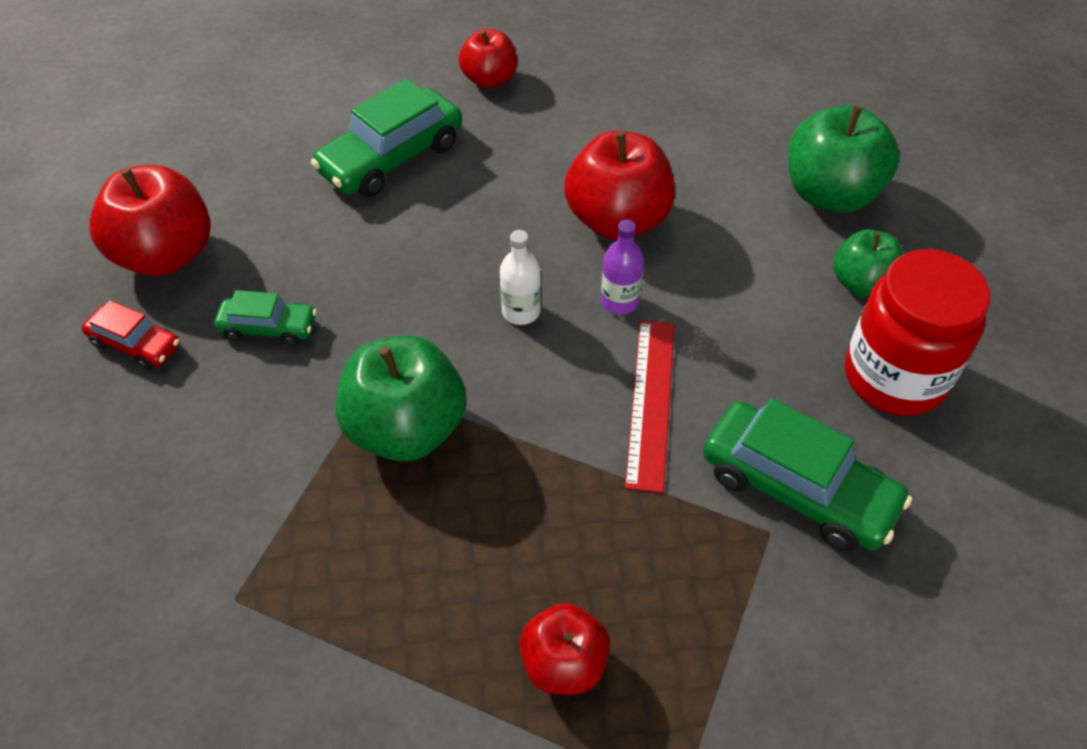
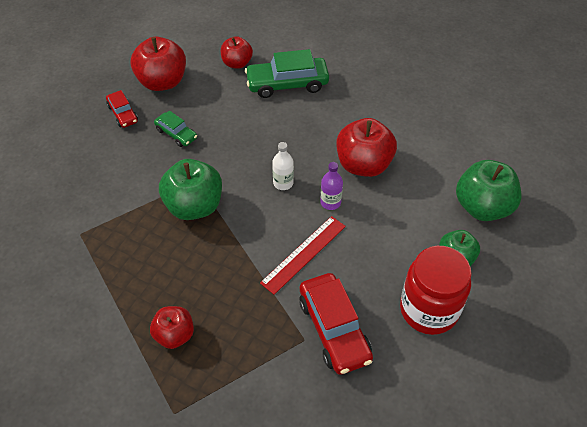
camera: 35 degrees right, 0 degrees up
(489, 80) = (363, 67): red apple -> red apple (237, 63)
(797, 488) = (334, 329): green car -> red car

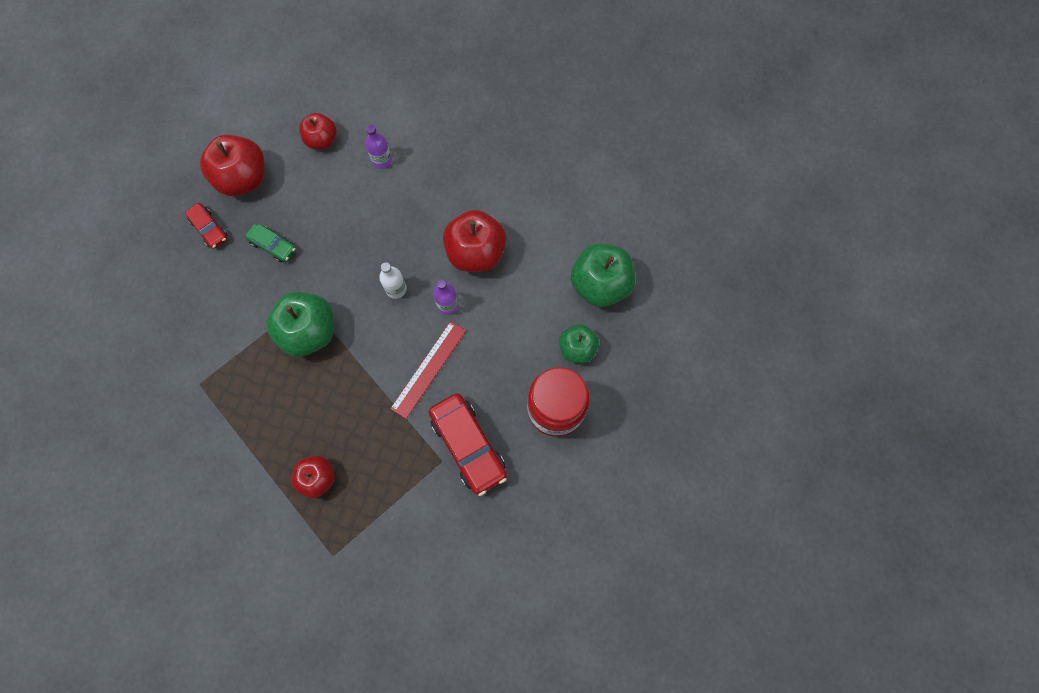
camera: 10 degrees left, 20 degrees up
(287, 84) = (382, 160): green car -> purple bottle

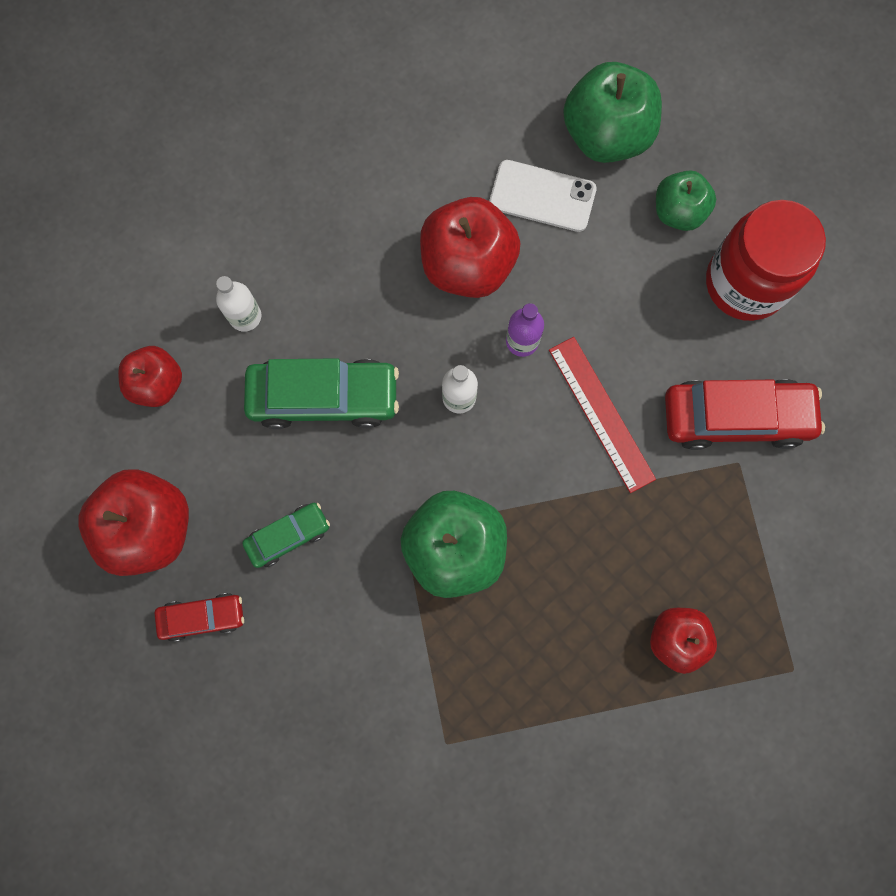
camera: 60 degrees left, 5 degrees up
(358, 222) = (324, 397): none -> green car
(382, 160) = (245, 316): purple bottle -> white bottle
(540, 270) = (542, 196): none -> white phone

